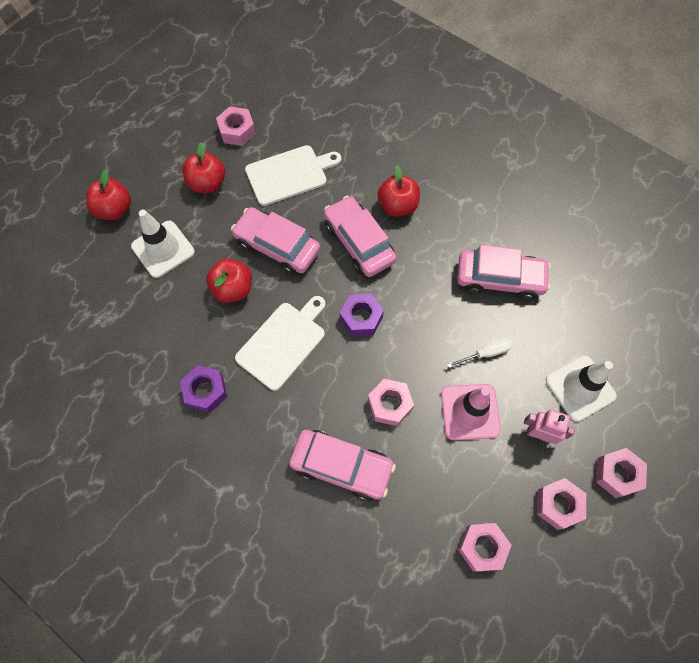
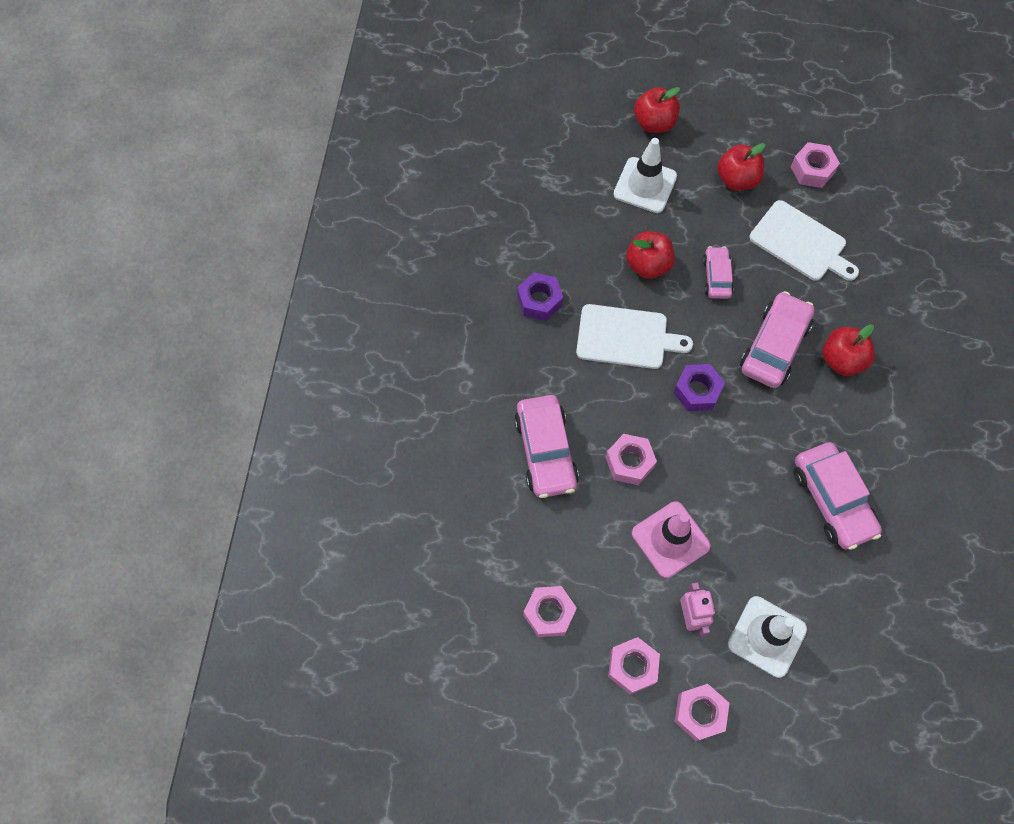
camera: 60 degrees right, 0 degrees up
(277, 247) = (716, 277): pink car -> pink car, size x0.58
(486, 353) = (741, 526): white screwdriver -> none

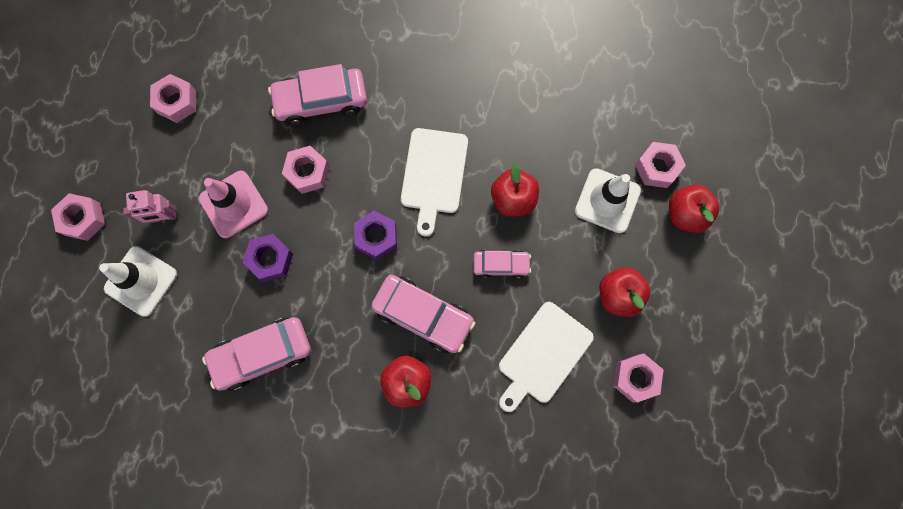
camera: 90 degrees right, 10 degrees up
(539, 301) = (472, 98): purple nut -> purple nut (270, 259)
(632, 667) = (126, 167): pink nut -> pink nut (657, 167)

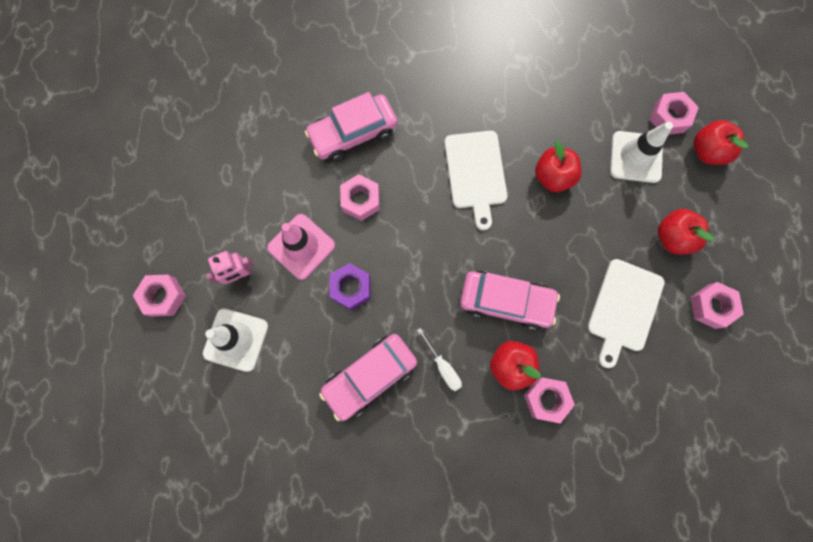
camera: 15 degrees left, 0 degrees up
(177, 102) = (220, 167): pink nut -> pink nut (546, 399)
(338, 364) = (443, 366): none -> white screwdriver
(376, 237) = (441, 242): purple nut -> none
(501, 265) = (561, 238): pink car -> none

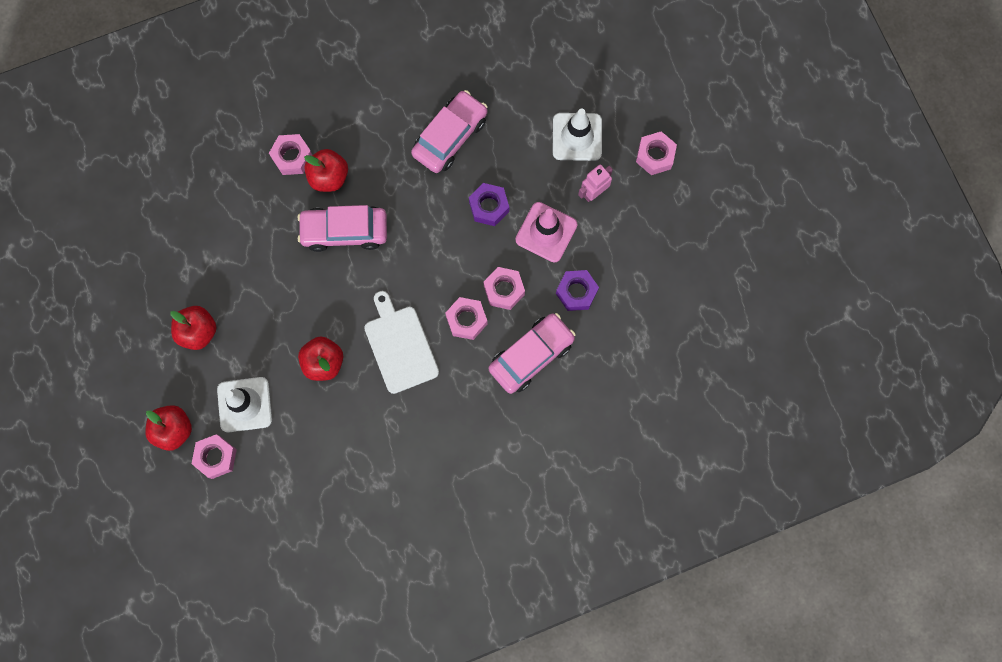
camera: 165 degrees right, 0 degrees up
(291, 180) = (576, 292): none -> purple nut
(443, 366) = (388, 161): white screwdriver -> none
(624, 308) = (235, 252): white cutting board -> none
(711, 306) = (155, 275): pink nut -> pink nut (466, 320)

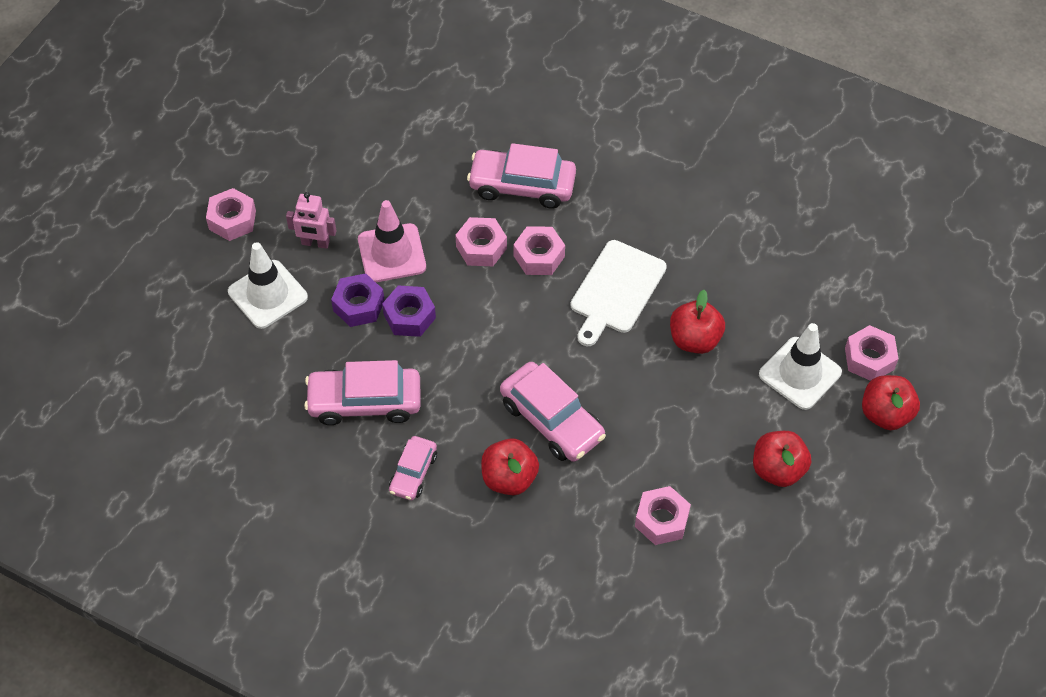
camera: 130 degrees left, 20 degrees down
(292, 157) = (520, 530): pink nut -> pink nut (661, 520)
(379, 128) = (413, 473): none -> pink car
(576, 292) = (429, 192): purple nut -> purple nut (359, 305)

